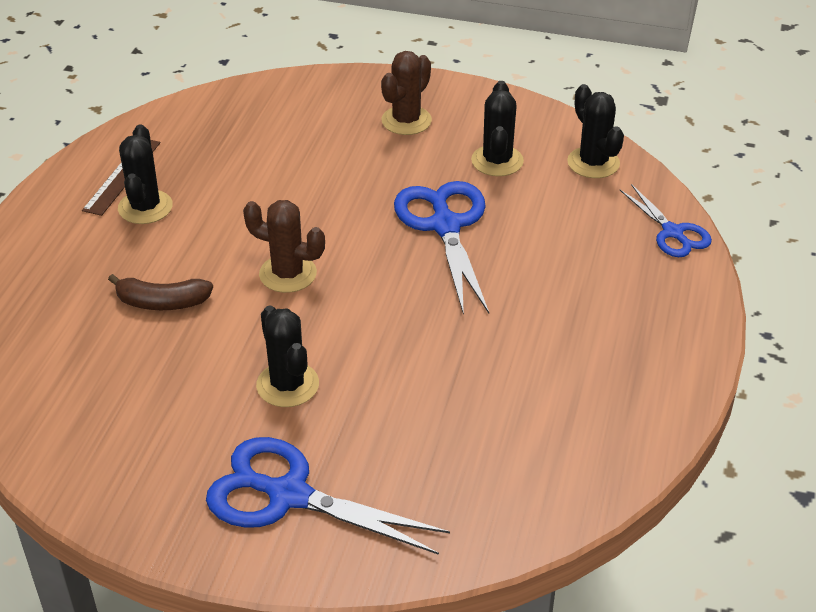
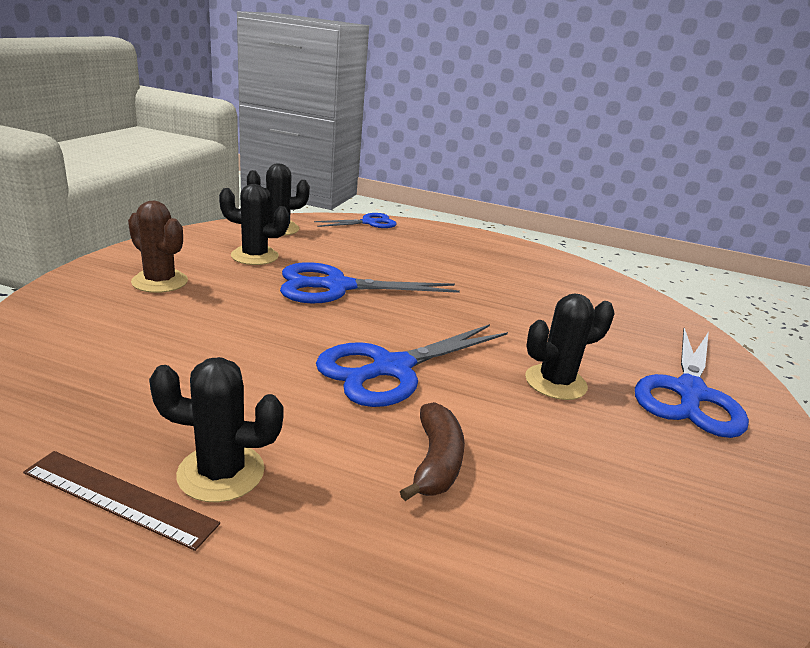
camera: 90 degrees left, 15 degrees down
(288, 274) = (391, 368): brown cactus -> blue scissors

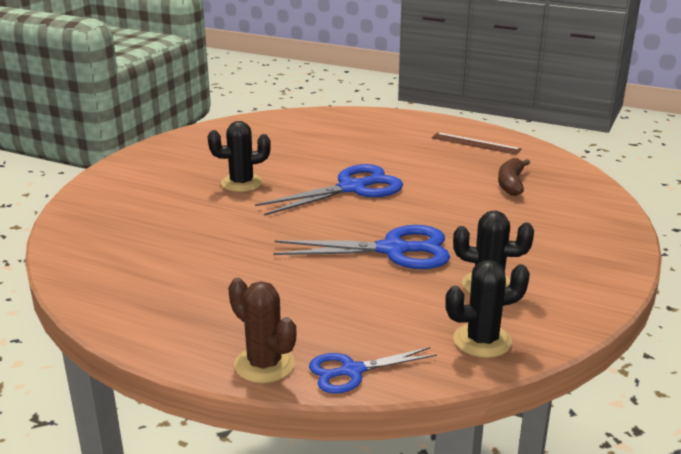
camera: 170 degrees left, 0 degrees up
(160, 282) = (554, 247): brown cactus -> brown cactus (264, 365)
(221, 473) = (438, 149): black cactus -> none
(435, 462) = (337, 152): brown banana -> brown banana (511, 184)
(689, 393) = (150, 179): blue scissors -> none

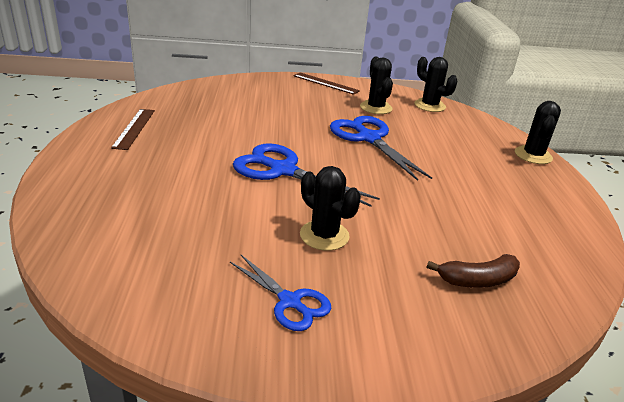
camera: 120 degrees left, 5 degrees up
(264, 365) = (533, 155): brown cactus -> black cactus
(352, 371) = (500, 132): blue scissors -> blue scissors (290, 301)
(511, 184) = (220, 109): brown banana -> brown banana (477, 280)
(598, 270) = (325, 83): none -> brown ruler

